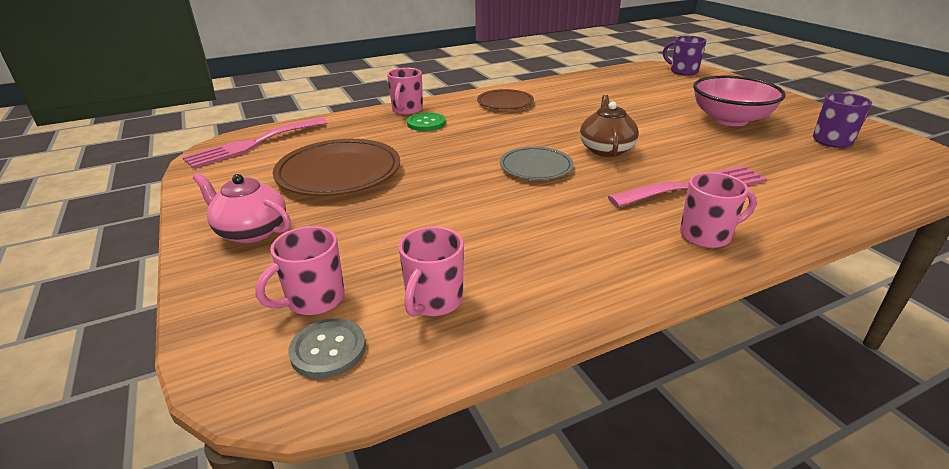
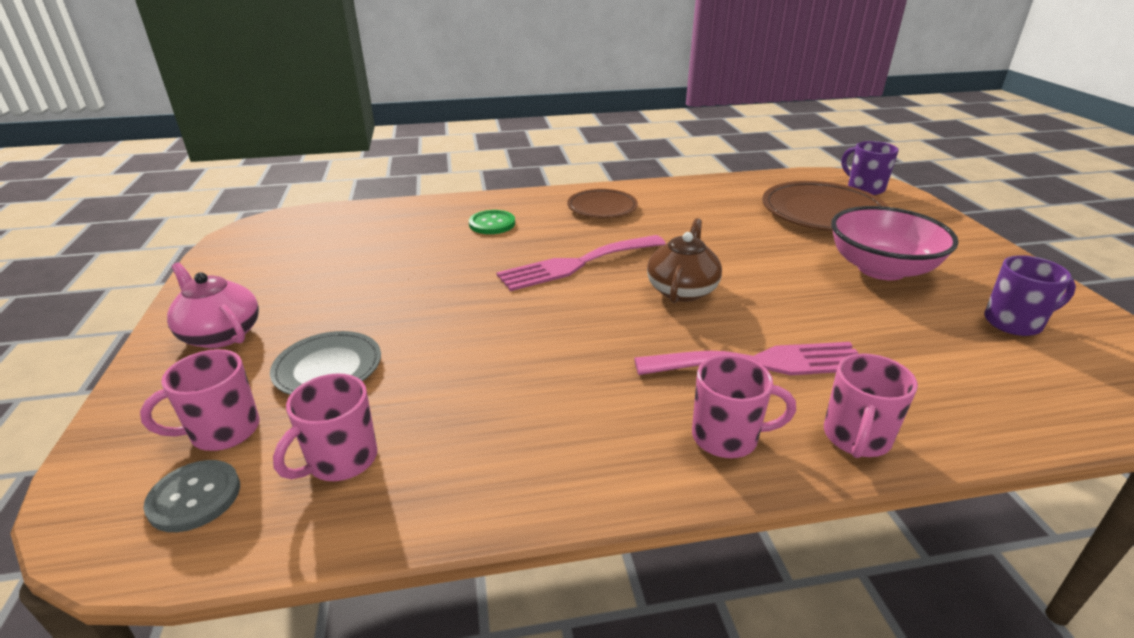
camera: 15 degrees right, 0 degrees up
(253, 144) = (295, 226): pink fork -> pink fork (577, 264)
(339, 173) = (355, 275): brown plate -> brown plate (822, 212)
(407, 110) = (482, 203): pink mug -> pink mug (856, 438)
(536, 167) = (578, 302): grey plate -> grey plate (328, 368)

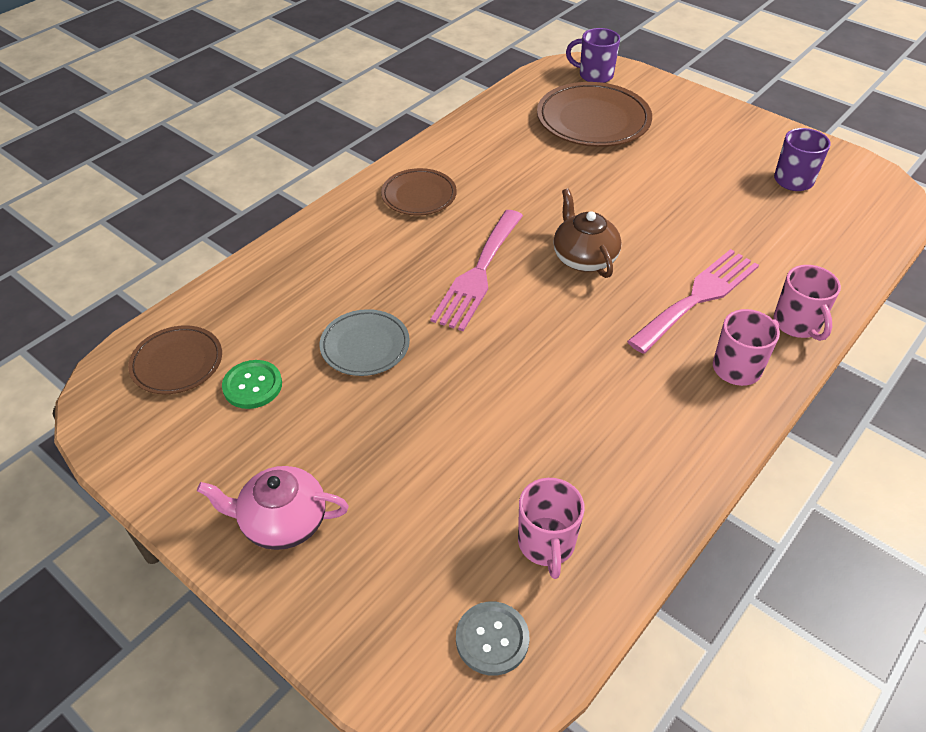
camera: 40 degrees left, 15 degrees up
(223, 431) = (431, 588): pink mug -> none
(316, 229) = (177, 363): none -> brown plate
(328, 368) = (426, 488): grey plate -> grey plate (365, 346)
(492, 224) = (347, 265): green button -> green button (252, 386)
(881, 269) = (685, 166): pink bowl -> none

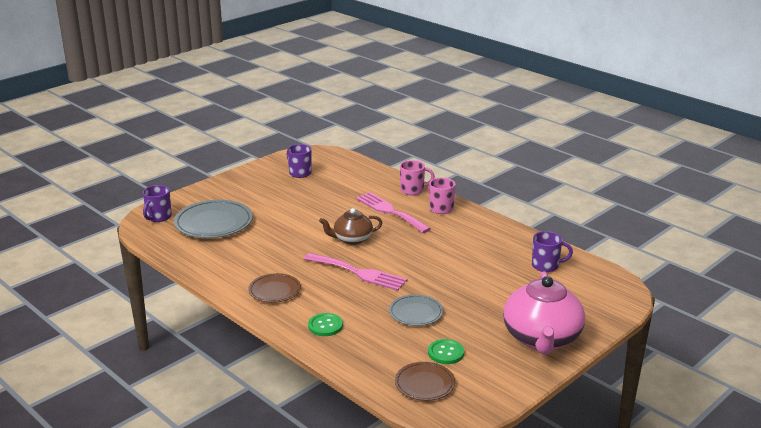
camera: 85 degrees left, 20 degrees down
(282, 522) = (541, 339): pink teapot -> pink teapot, size x1.74
(331, 251) = (325, 326): none -> green button
(492, 639) = (595, 282): grey button -> none
(546, 544) = (546, 266): pink mug -> purple mug
(593, 120) = (214, 223): brown plate -> grey plate

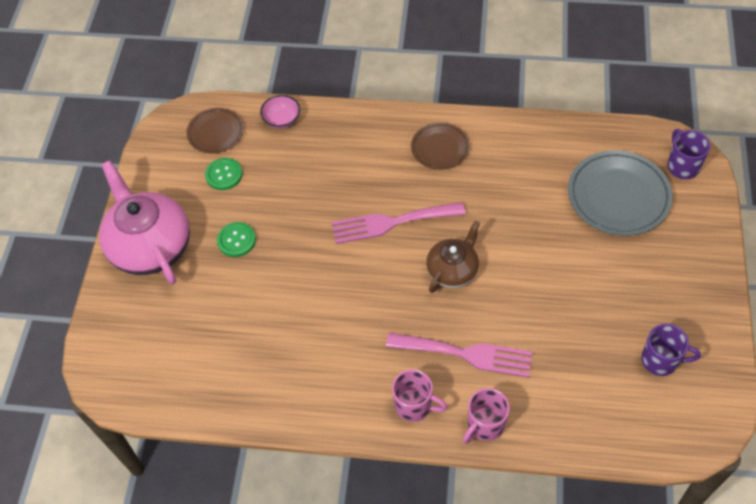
camera: 145 degrees right, 30 degrees up
(325, 326) = (351, 138): green button -> green button (236, 240)
(361, 364) = (282, 120): none -> pink bowl
(416, 313) = (288, 204): grey plate -> none
(546, 266) = (210, 368): purple mug -> none

